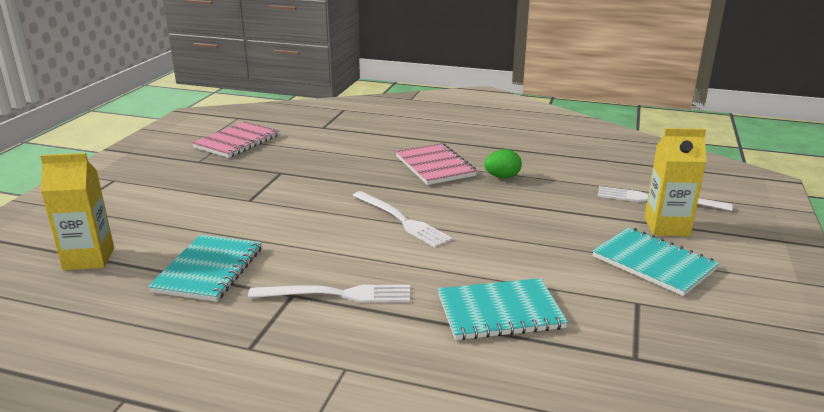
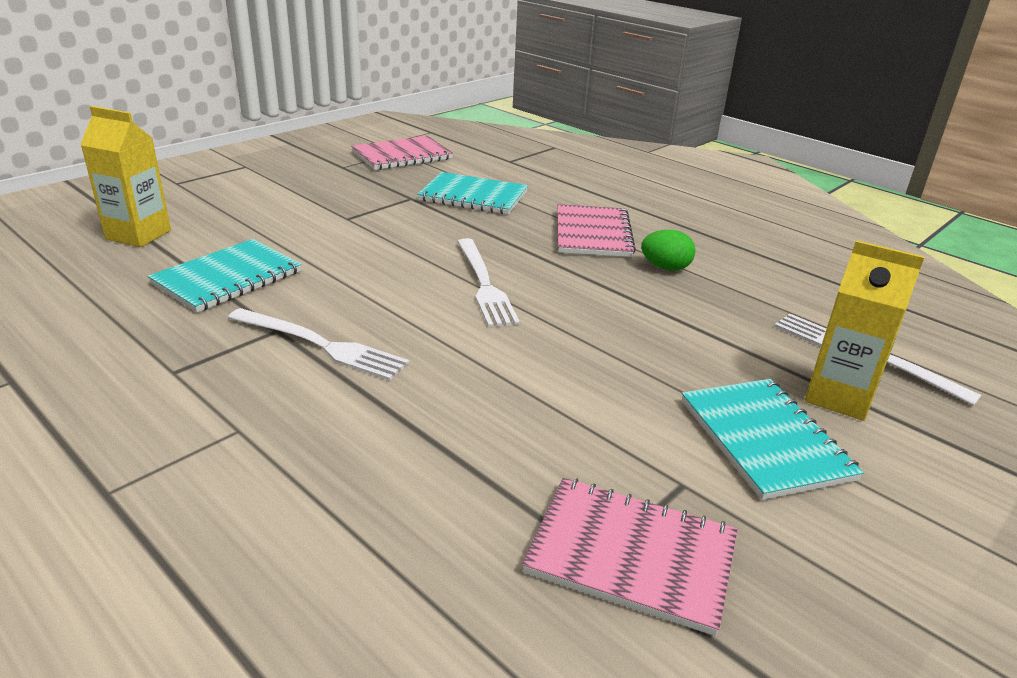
camera: 25 degrees right, 5 degrees up
(500, 312) = (482, 429): turquoise notebook -> turquoise notebook (473, 196)
(650, 350) = (631, 555): none -> pink notebook

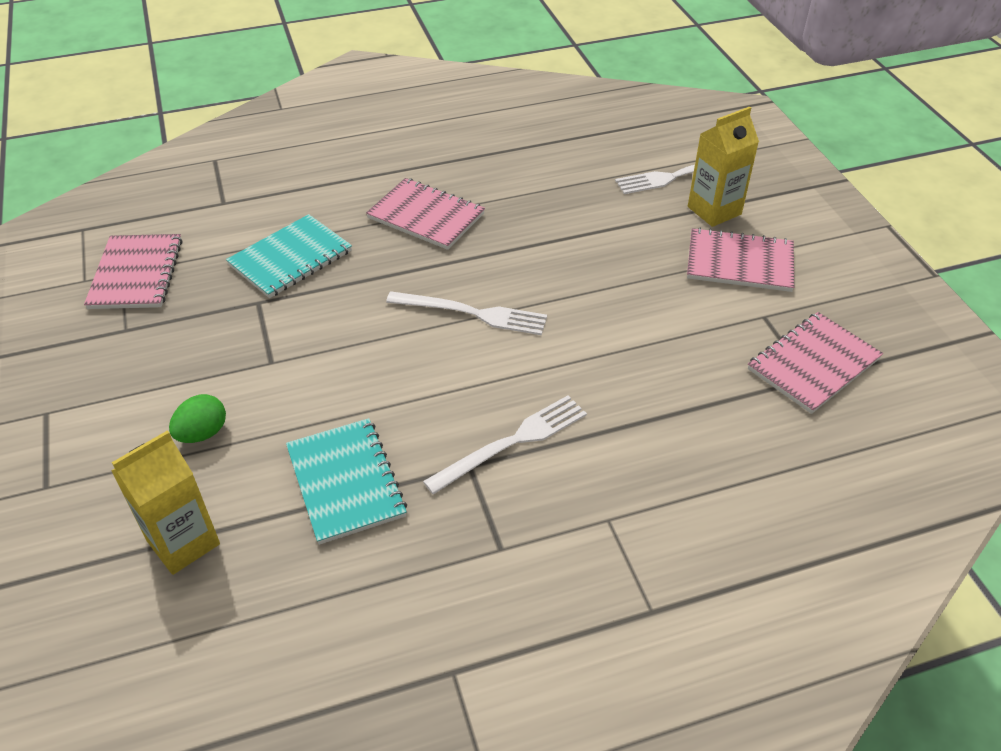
camera: 60 degrees left, 15 degrees up
(665, 267) = (511, 204): green egg -> green egg (202, 433)
(764, 439) = (739, 263): turquoise notebook -> pink notebook

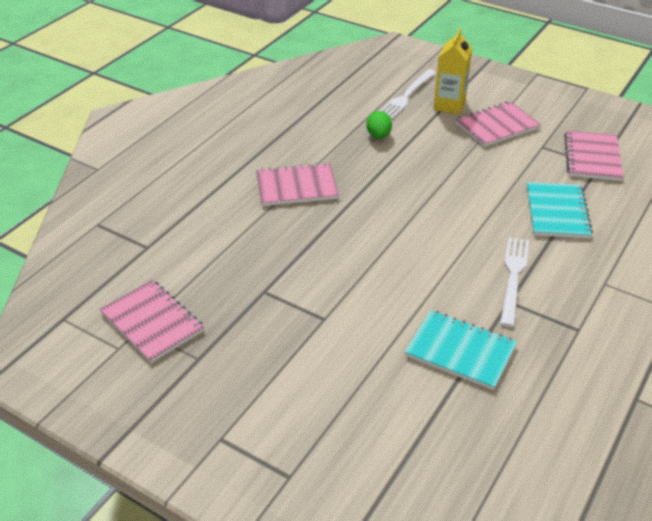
camera: 40 degrees left, 5 degrees down
(183, 542) = (420, 442): yellow carton -> none
(202, 433) = (342, 381): green egg -> green egg (378, 136)
(290, 258) = (246, 255): turquoise notebook -> turquoise notebook (557, 212)
(472, 313) = (400, 225): white fork -> none

